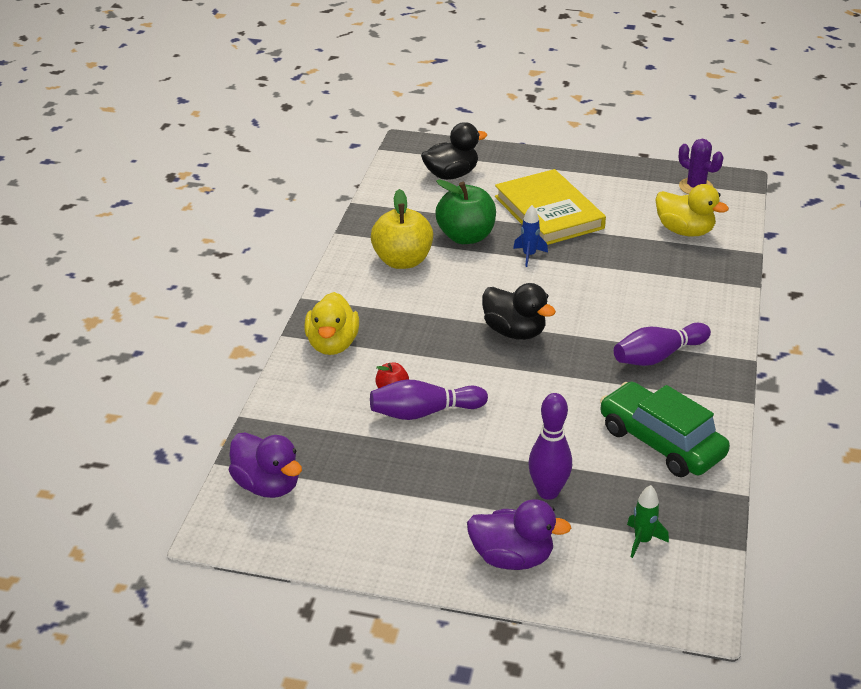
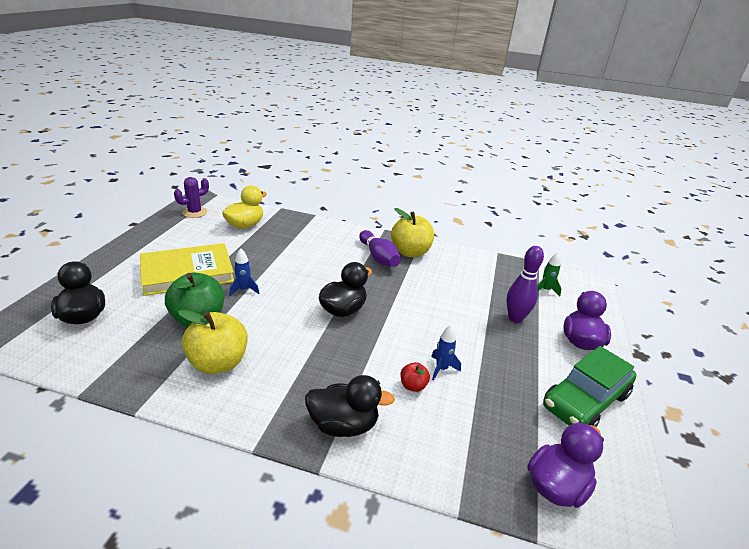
camera: 90 degrees left, 5 degrees down
(332, 344) = (343, 425): yellow duck -> black duck
(424, 412) = (441, 369): purple bowling pin -> blue rocket
(661, 442) = (460, 270): green car -> green car (585, 400)
(691, 388) = (410, 252): none -> yellow apple

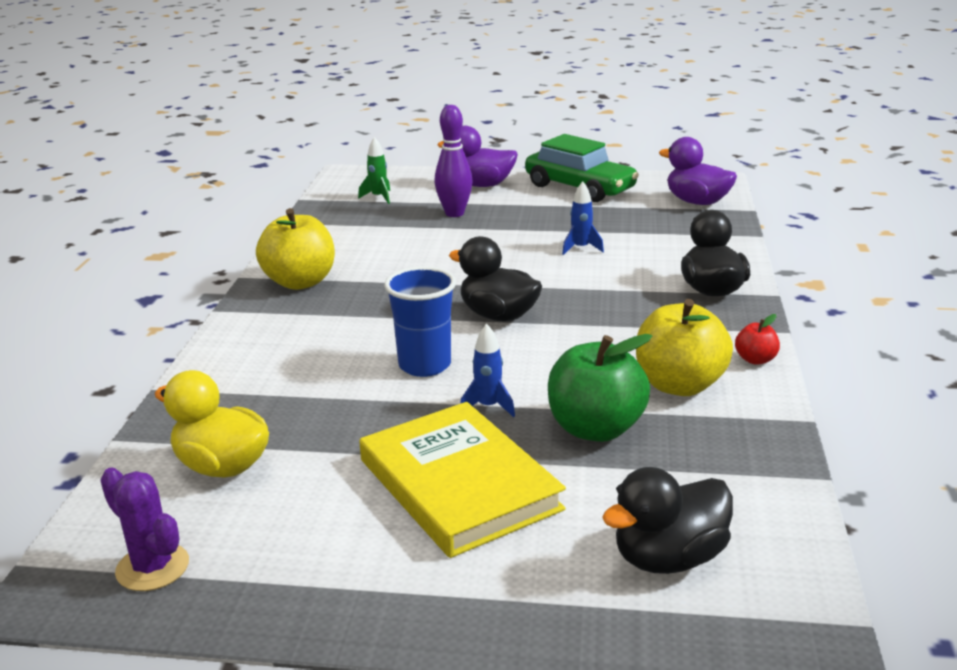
camera: 95 degrees left, 5 degrees down
(297, 278) = (424, 365): none -> blue cup
(378, 257) = (327, 305): purple bowling pin -> none
(413, 386) = (621, 261): red apple -> red apple (755, 359)

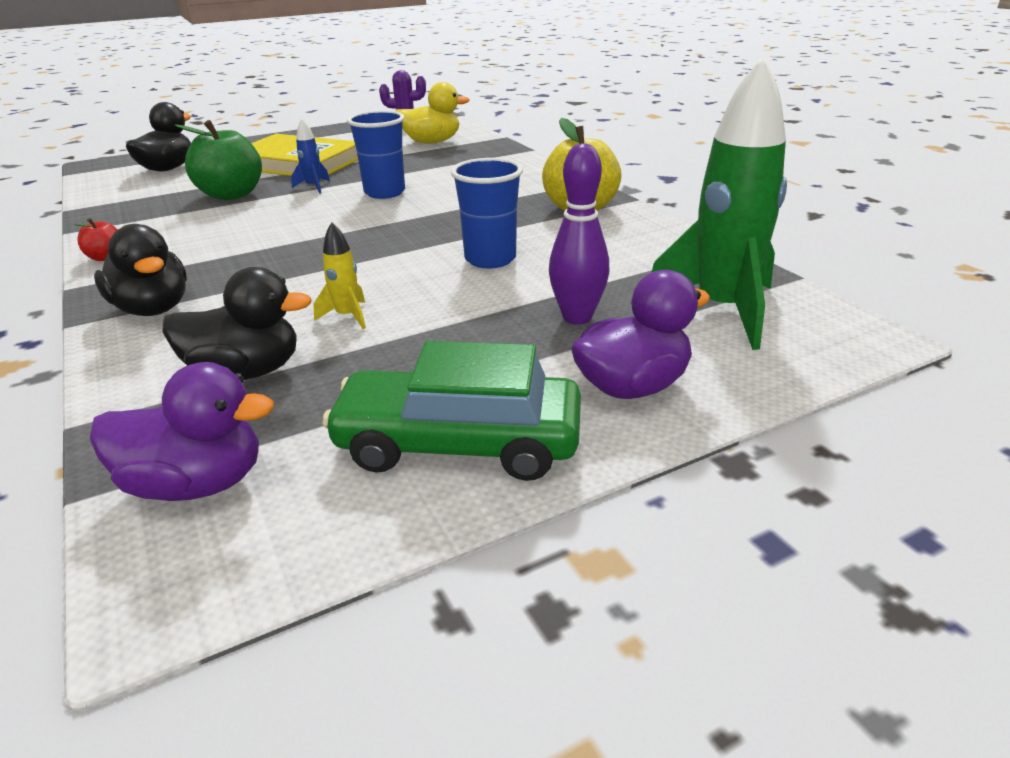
camera: 145 degrees right, 5 degrees up
(379, 197) = (722, 310): green rocket -> green rocket, size x2.33
(443, 259) = (490, 259): none -> blue cup
(498, 315) = (367, 230): black duck -> black duck (246, 372)
(581, 248) = (347, 316): blue rocket -> yellow rocket
(679, 385) = (176, 227): yellow apple -> none

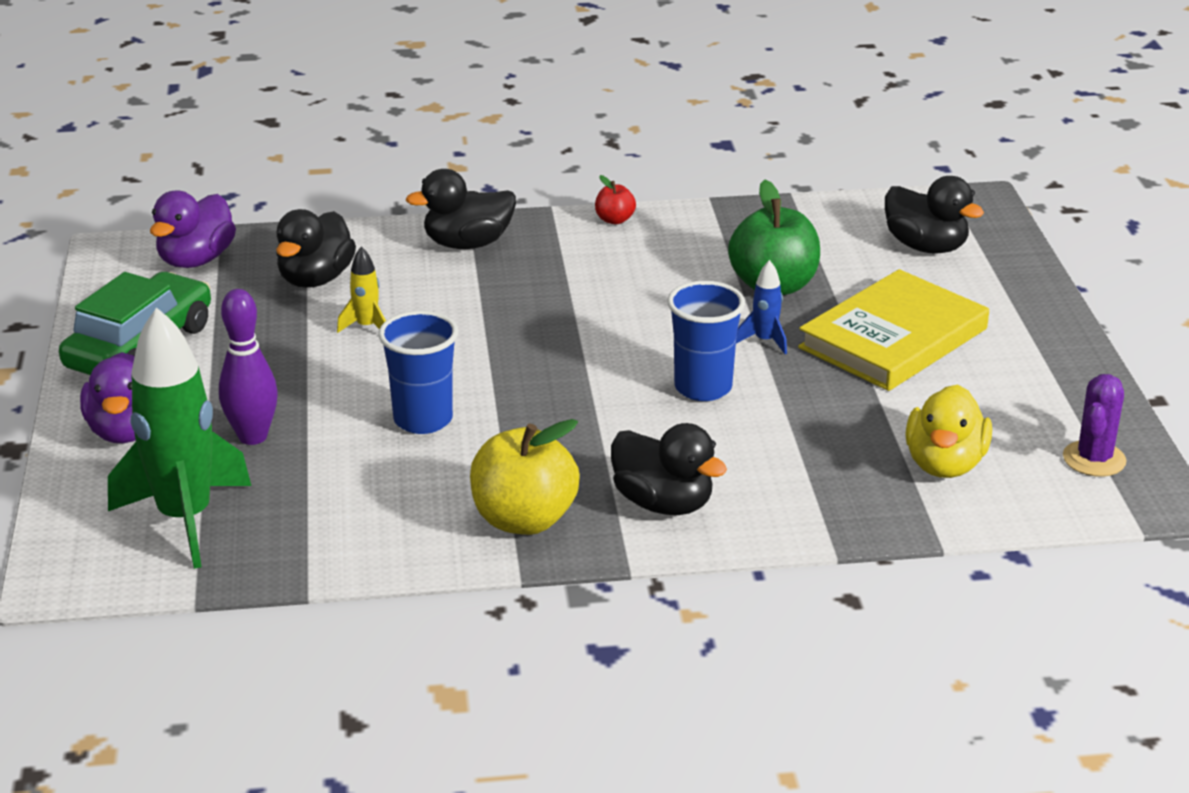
camera: 110 degrees right, 0 degrees up
(525, 182) = (663, 503): none -> black duck

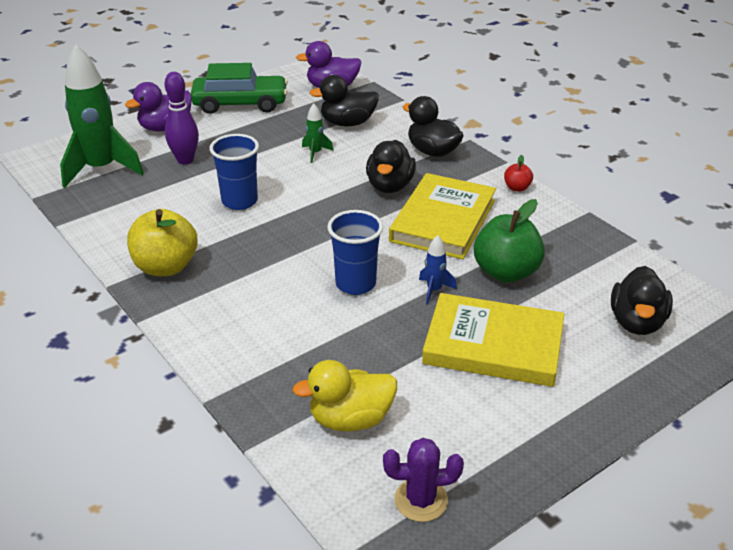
camera: 60 degrees right, 5 degrees up
(367, 327) = (315, 153): yellow rocket -> green rocket
(631, 289) = (443, 220): none -> yellow book
(663, 503) = (216, 310): black duck -> black duck (390, 186)

